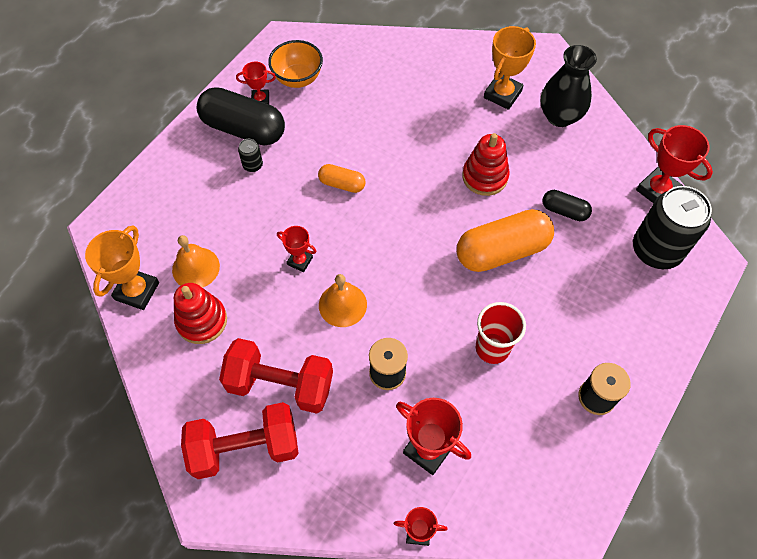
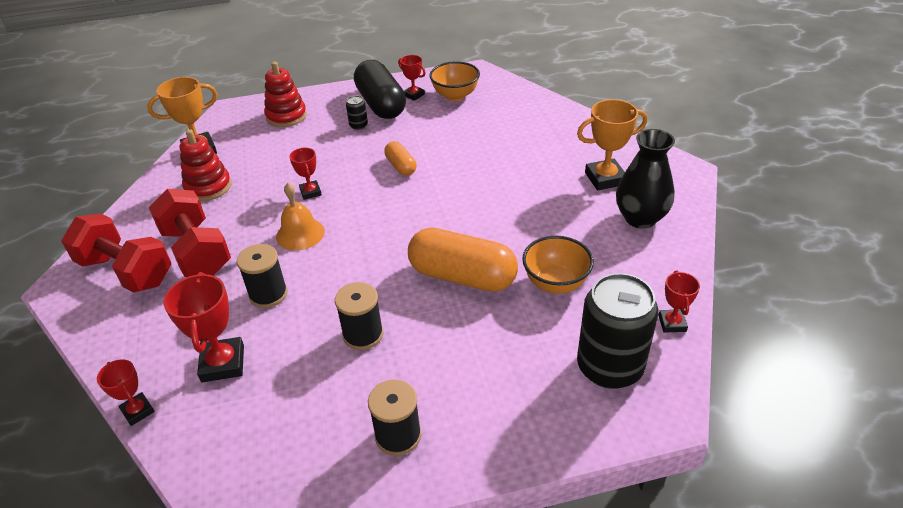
camera: 45 degrees right, 20 degrees down
(196, 268) = (246, 158): orange bell -> none
(485, 177) = (516, 221): red stacking toy -> red stacking toy (286, 116)
(492, 348) = (363, 334): red cup -> black spool
(564, 211) = (555, 283): black capsule -> orange bowl
(657, 190) = (672, 323): red trophy -> red trophy, size x0.59

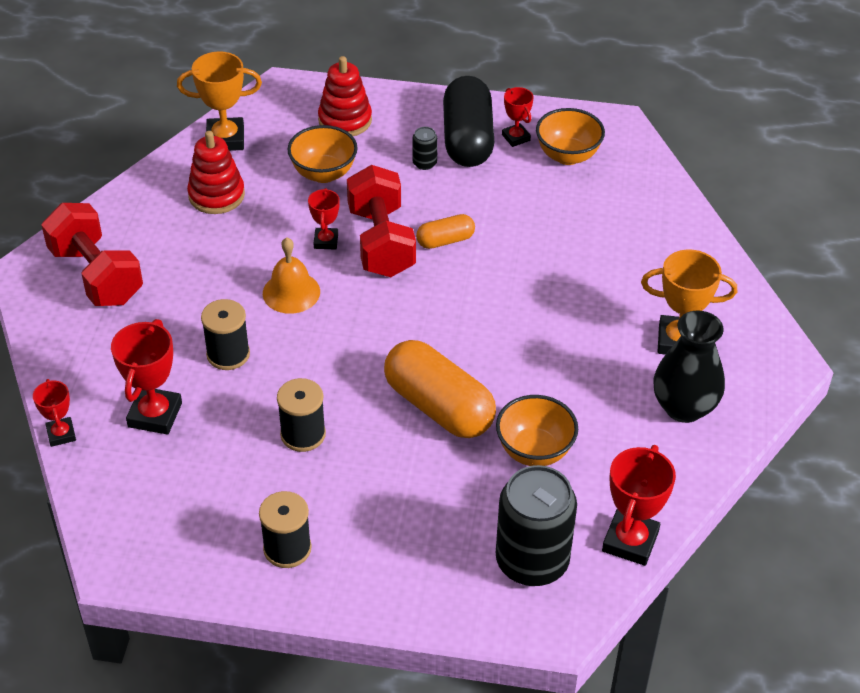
camera: 20 degrees right, 5 degrees up
(196, 252) = (174, 276): red dumbbell -> red dumbbell (381, 242)
(287, 151) = (323, 173): none -> orange bowl
(401, 166) = (445, 240): orange capsule -> orange capsule turned 75 degrees clockwise
(672, 323) = (630, 541): red trophy -> red trophy, size x1.70

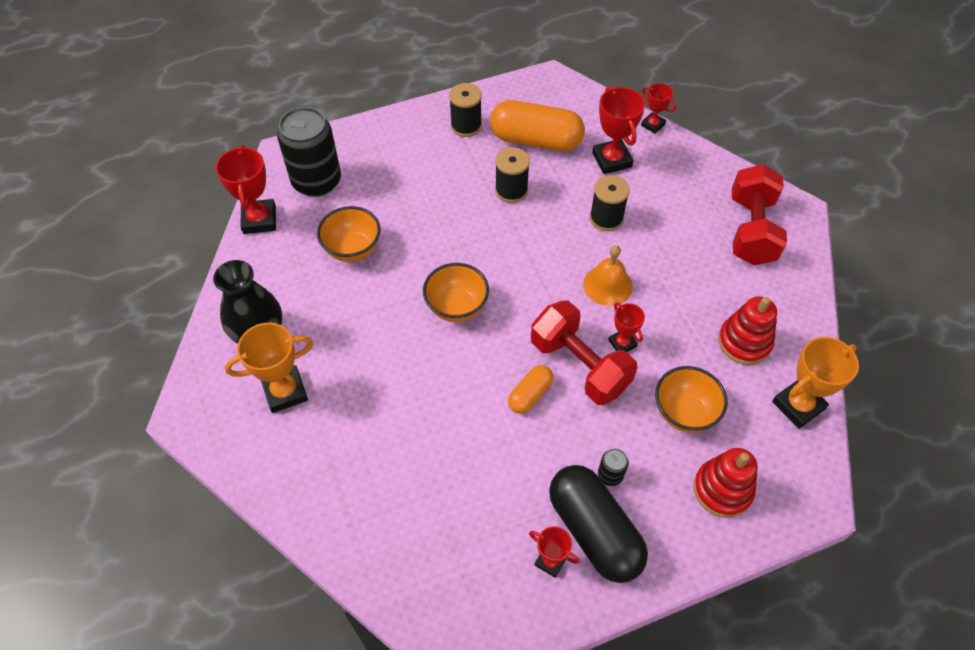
camera: 150 degrees right, 10 degrees up
(96, 275) = (751, 230): red dumbbell -> red dumbbell turned 75 degrees clockwise
(439, 406) = (437, 249): orange capsule -> orange capsule (536, 140)
(567, 156) = (485, 564): orange bowl -> orange bowl (456, 307)

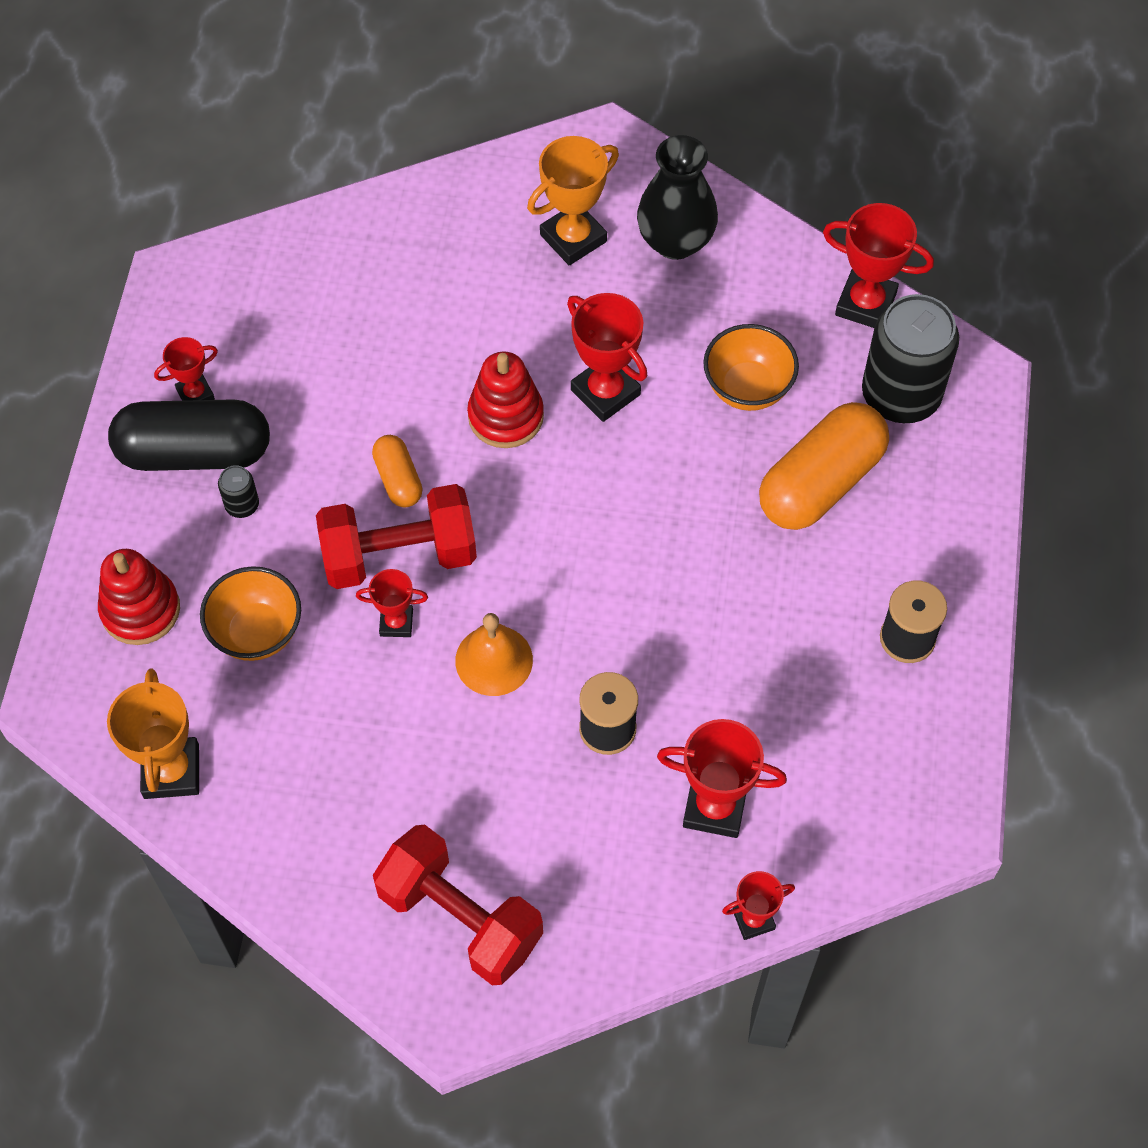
camera: 120 degrees right, 5 degrees up
(285, 392) = (573, 238): orange trophy -> orange trophy turned 45 degrees clockwise
(397, 316) = (605, 392): none -> red trophy
(456, 307) = (577, 463): orange bowl -> none
(511, 190) = (737, 631): black spool -> none
(536, 140) = (819, 721): orange capsule -> orange capsule (820, 482)
(744, 342) = (297, 772): red stacking toy -> red stacking toy (505, 416)

